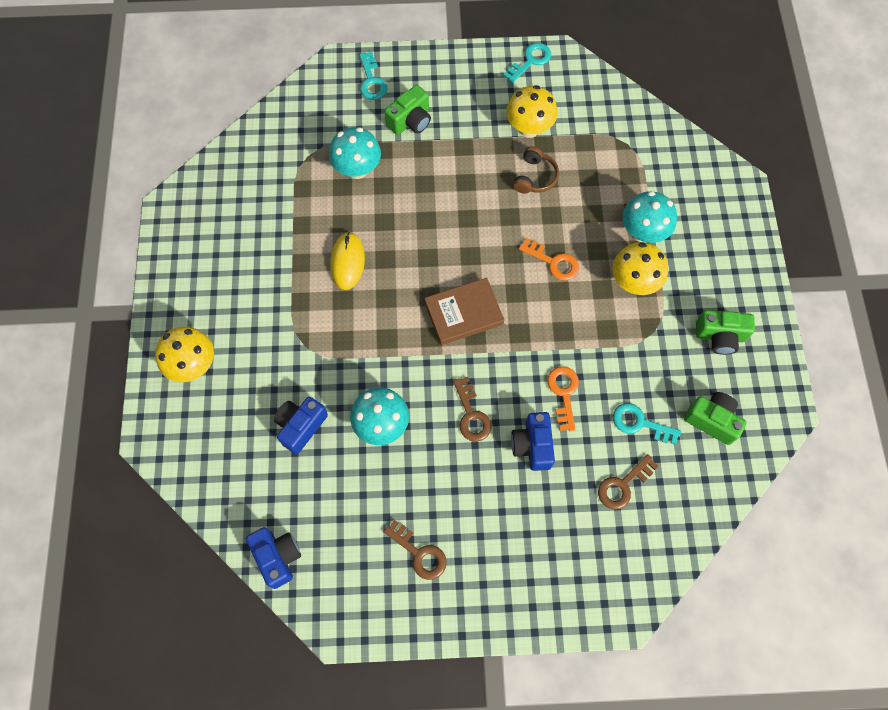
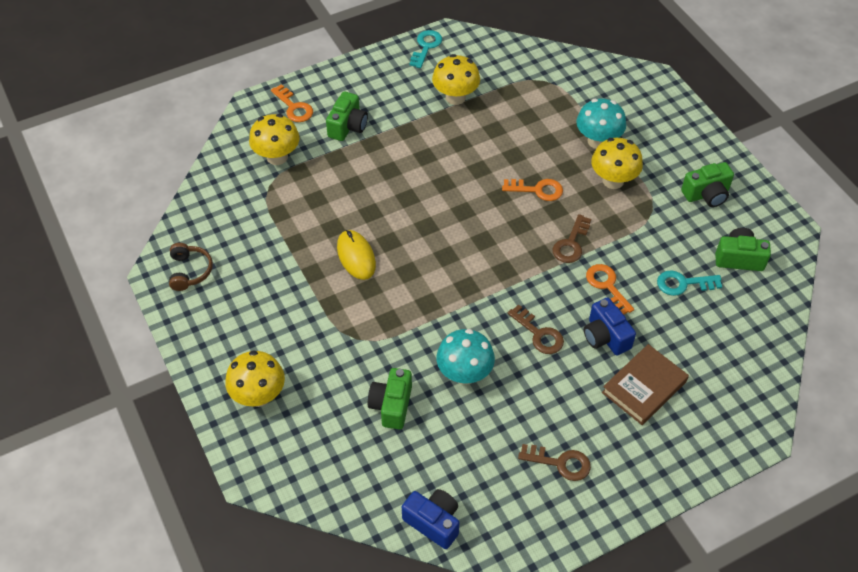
camera: 25 degrees left, 15 degrees down
(301, 426) = (391, 405): blue camera -> green camera
(330, 128) = (277, 157): none -> yellow mushroom
(357, 169) = (322, 180): turquoise mushroom -> none
(371, 81) = (294, 107): turquoise key -> orange key
(464, 313) = (484, 258): brown book -> brown book (644, 387)
(535, 177) = (482, 132): brown headphones -> brown headphones (190, 271)
(623, 485) = (698, 336): brown key -> brown key (571, 243)

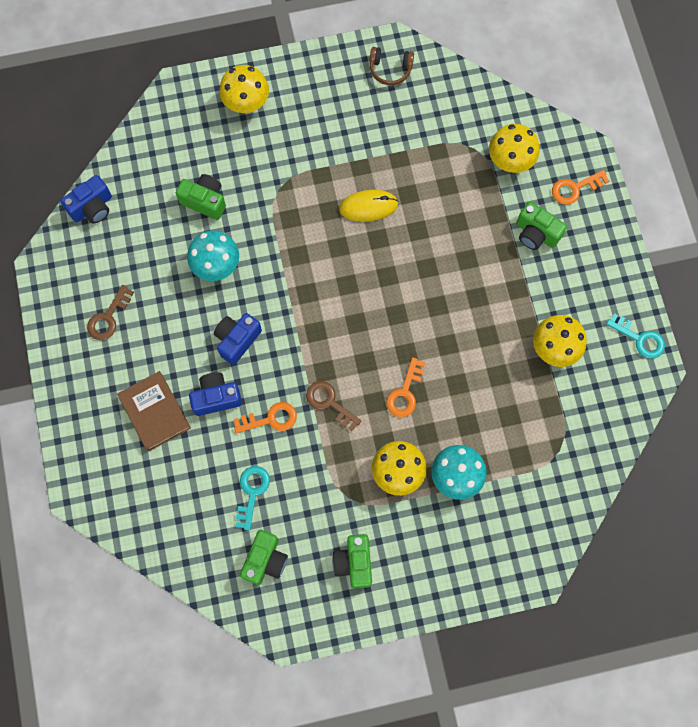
camera: 105 degrees right, 20 degrees up
(539, 334) = (237, 340): brown key -> blue camera

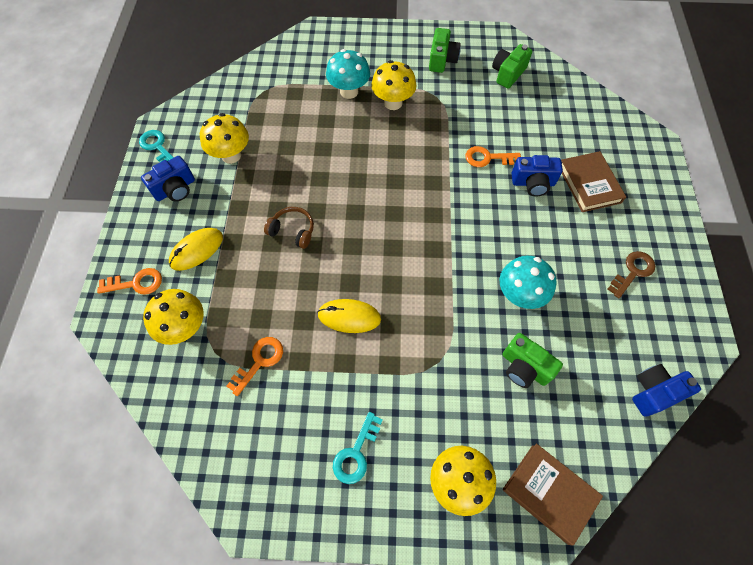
camera: 165 degrees left, 10 degrees down
(175, 113) = (549, 493): none -> brown book
(237, 340) = (508, 223): blue camera -> blue camera (175, 189)
(252, 492) = (511, 114): turquoise key -> turquoise key (356, 453)
(329, 403) = (435, 158): brown key -> none
(390, 69) = (268, 481): brown headphones -> brown headphones (292, 231)
(405, 392) = (368, 152): orange key -> orange key (259, 361)
(536, 233) = (197, 250): green camera -> yellow mouse

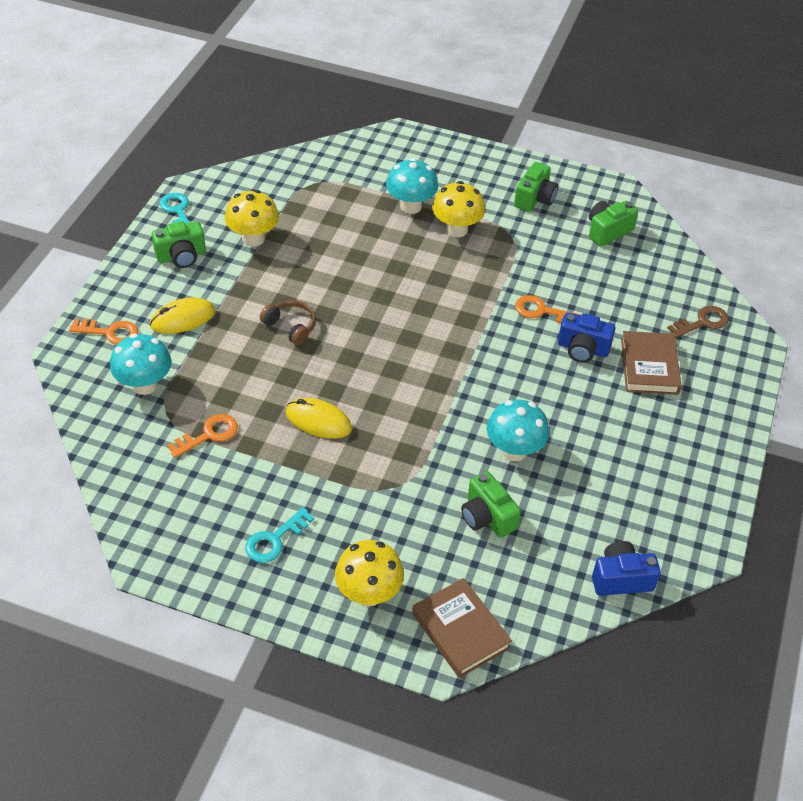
camera: 15 degrees right, 15 degrees down
(175, 189) = (181, 256): blue camera -> green camera
(185, 327) = (144, 385): yellow mushroom -> turquoise mushroom
(633, 272) = (656, 464): brown key -> brown key (702, 322)

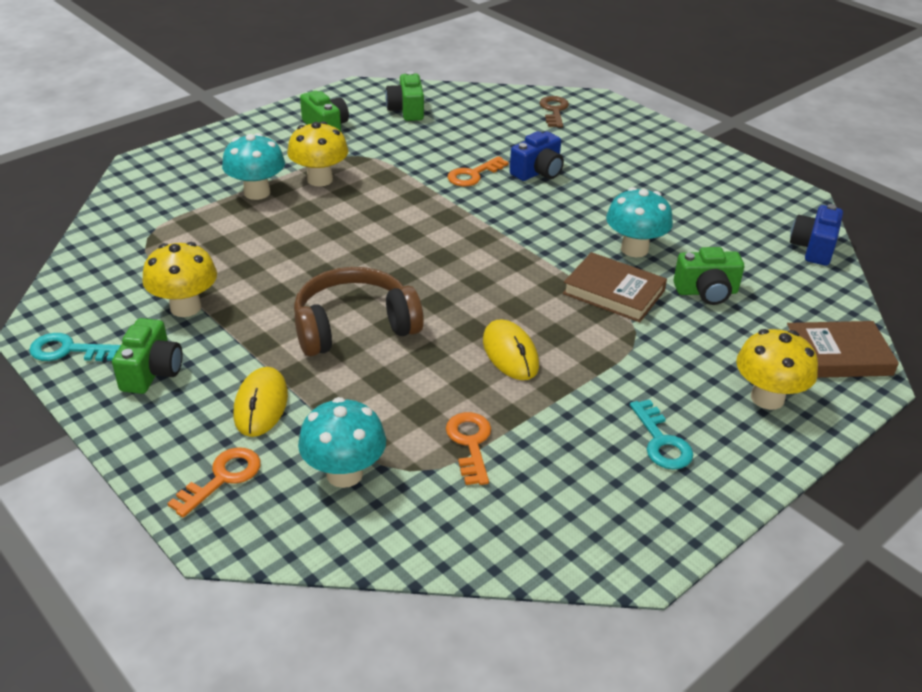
camera: 60 degrees left, 10 degrees down
(291, 327) = (354, 326): brown headphones -> brown headphones, size x1.84
(318, 421) = (510, 353): yellow mouse -> yellow mouse turned 75 degrees counterclockwise
(649, 366) = (584, 150): brown book -> brown book (613, 292)

